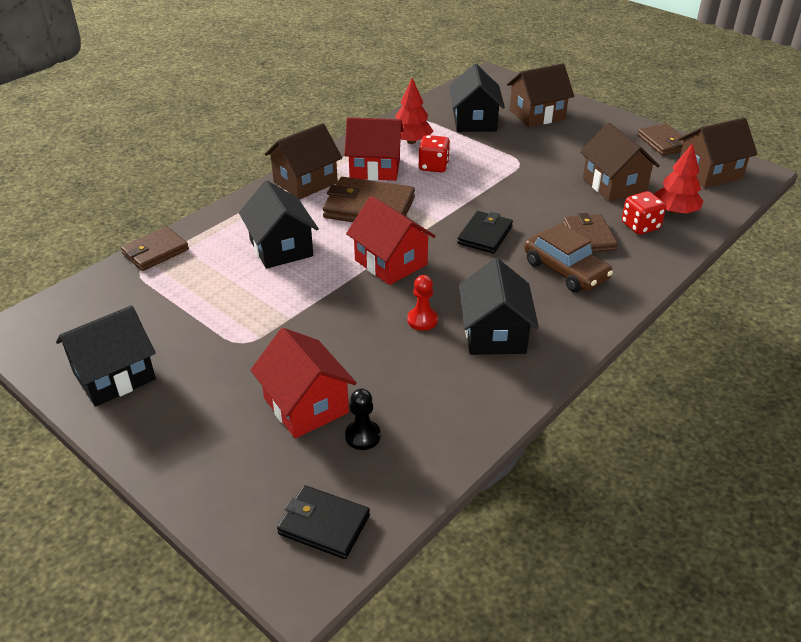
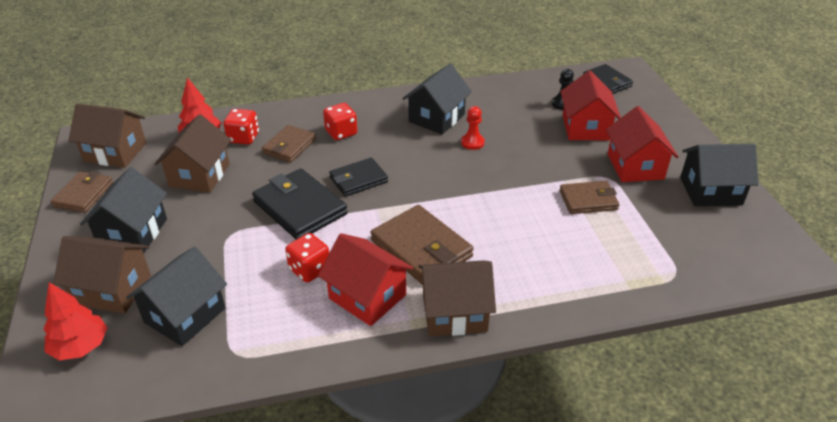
camera: 145 degrees left, 0 degrees up
(155, 252) = (654, 290): brown wallet -> brown wallet (588, 200)
(281, 248) = (533, 241): black house -> black house (133, 233)
(391, 262) = (453, 189): red house -> red house (635, 166)
(411, 141) = (288, 319): red tree -> red tree (80, 347)
(499, 196) = (300, 208): none -> black wallet
(565, 270) = (341, 133): brown car -> red dice

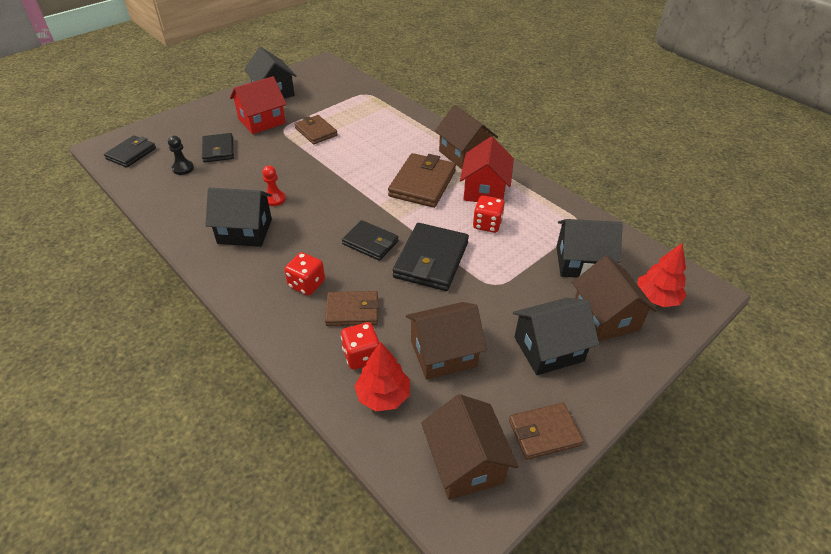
camera: 120 degrees left, 5 degrees up
(585, 127) = (218, 150): red house -> black wallet

